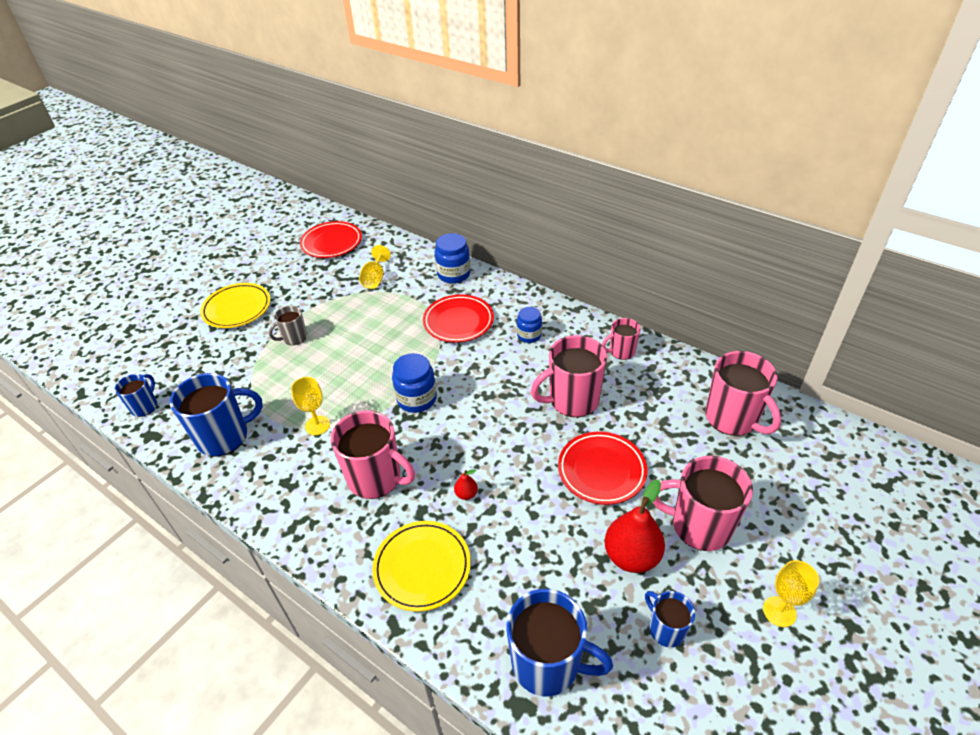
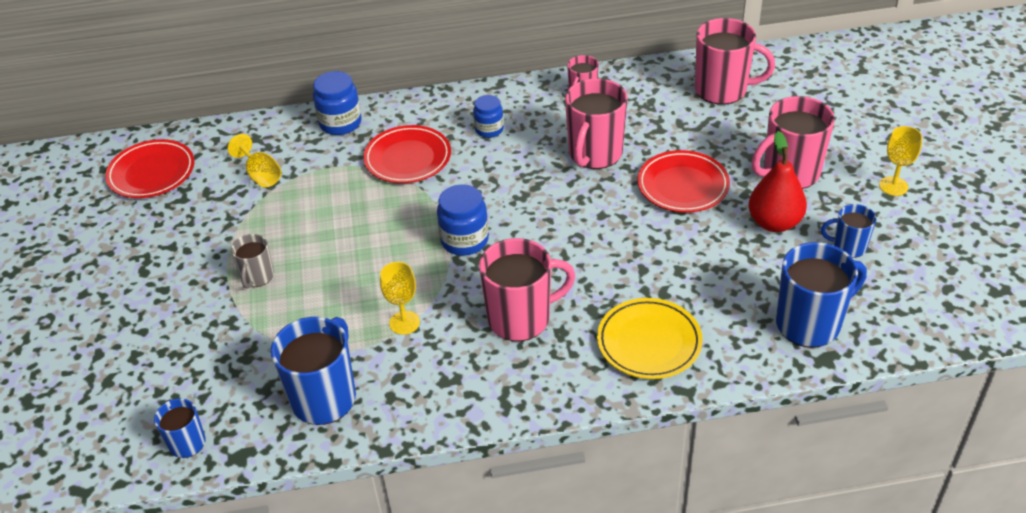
camera: 45 degrees left, 0 degrees up
(237, 308) = (141, 296): yellow plate -> none
(466, 494) = (609, 273): red pear -> none

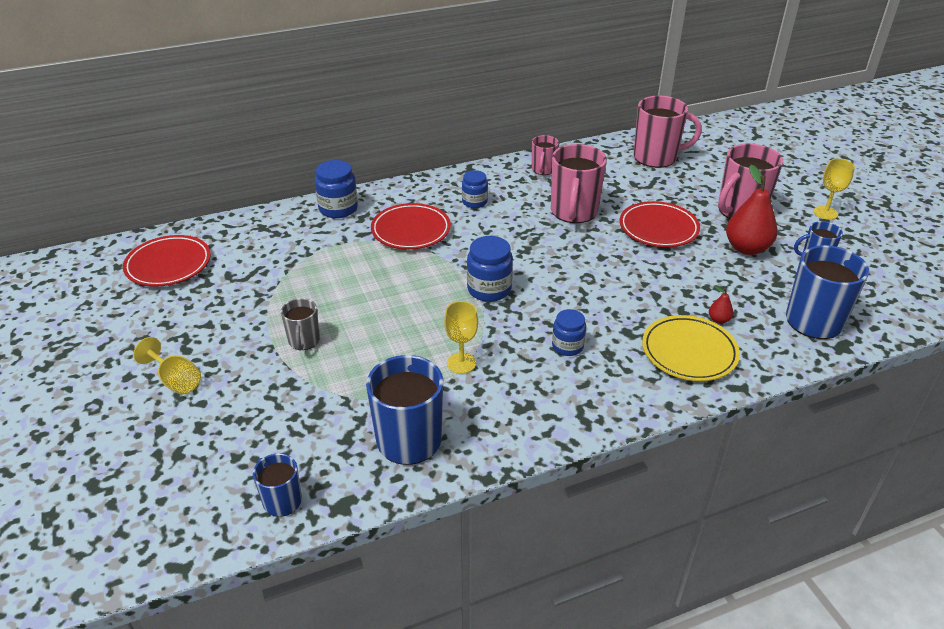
camera: 15 degrees left, 5 degrees down
(261, 175) = (277, 256): yellow goblet -> yellow goblet (176, 380)
(521, 318) = (567, 346): pink mug -> blue jar
(699, 308) = (718, 320): none -> red pear

